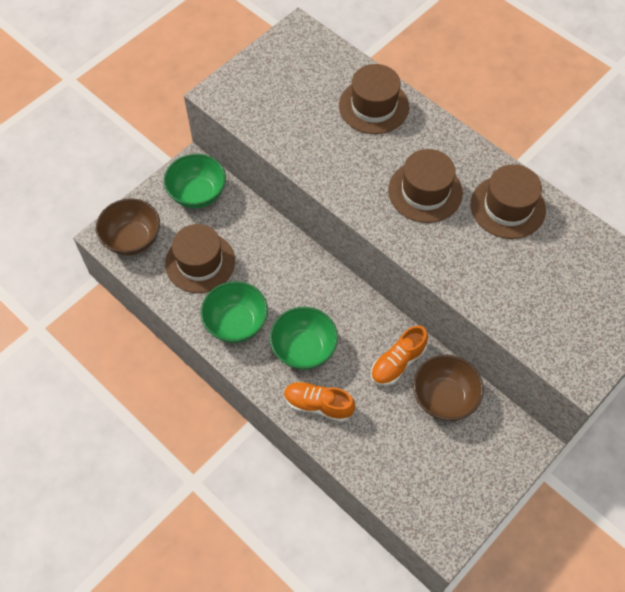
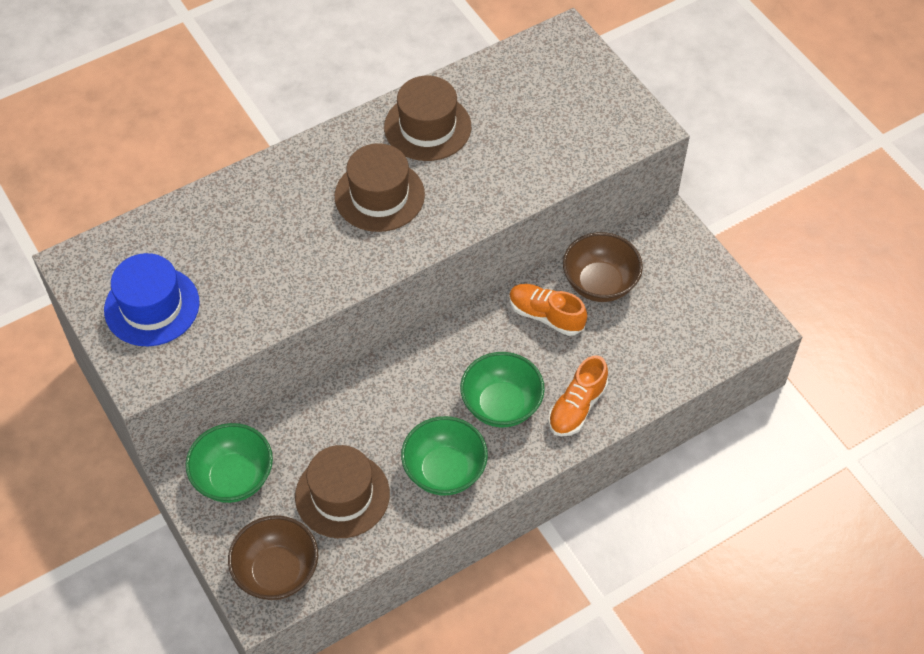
camera: 75 degrees left, 5 degrees down
(277, 82) = (152, 306): none -> blue hat
(373, 106) = (235, 213): brown hat -> none
(397, 362) = (546, 315): orange shoe -> orange shoe turned 150 degrees clockwise

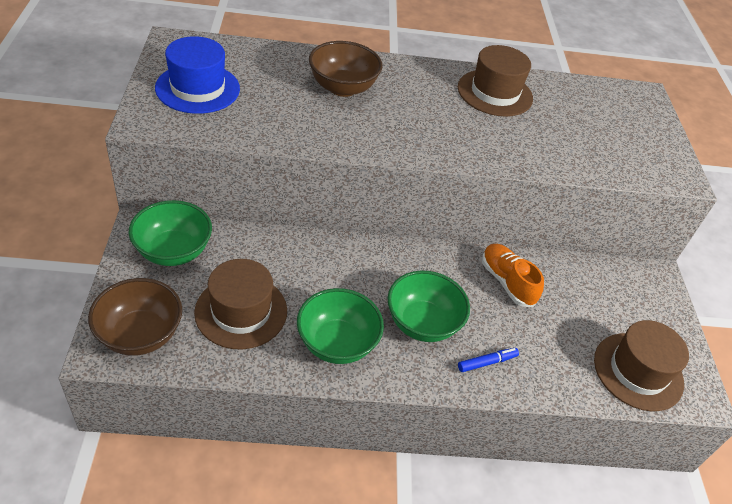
camera: 25 degrees right, 10 degrees down
(379, 195) = (424, 111): brown hat -> brown hat (638, 371)
(577, 407) = (487, 362): orange shoe -> blue marker
(600, 283) = (568, 285): brown bowl -> brown bowl (342, 88)

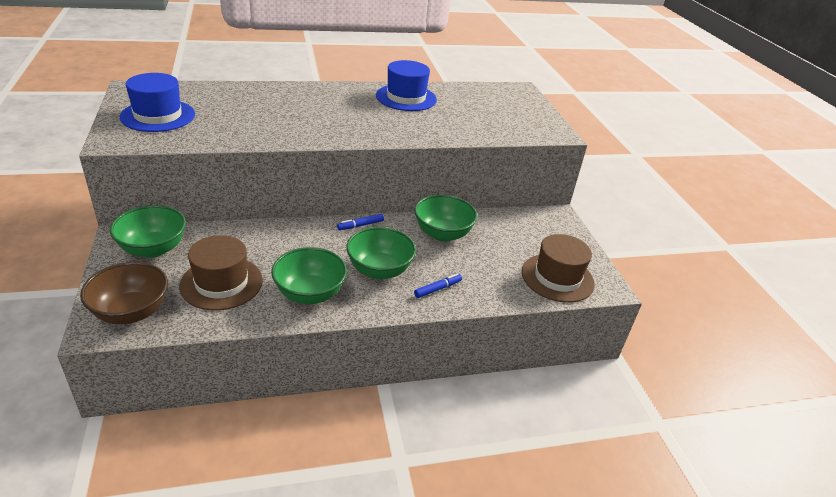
camera: 10 degrees left, 10 degrees down
(342, 88) = (282, 105): brown bowl -> none
(410, 254) = (360, 225): none -> blue marker
(495, 93) = (406, 98): brown hat -> blue hat
(507, 282) = (442, 234): orange shoe -> green bowl

